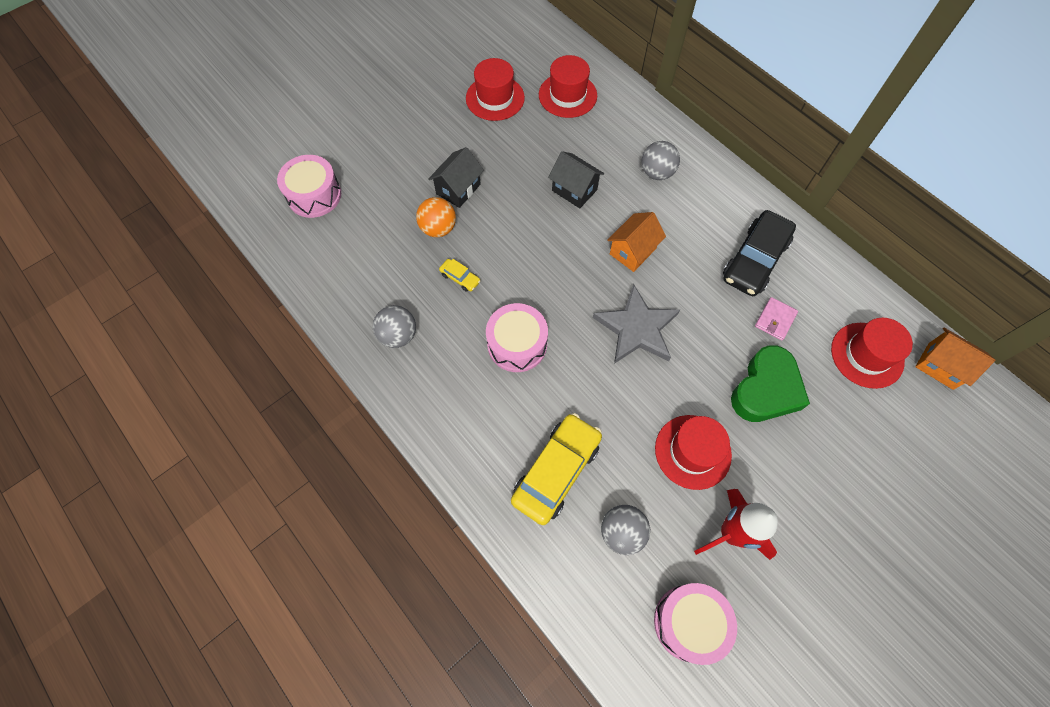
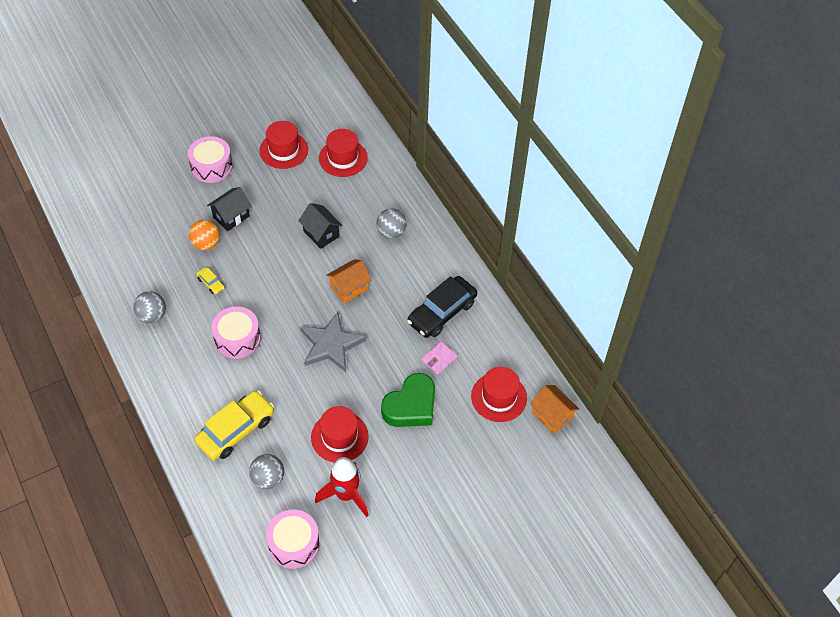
camera: 10 degrees right, 10 degrees down
(314, 195) = (120, 201): pink drum -> pink drum (211, 166)

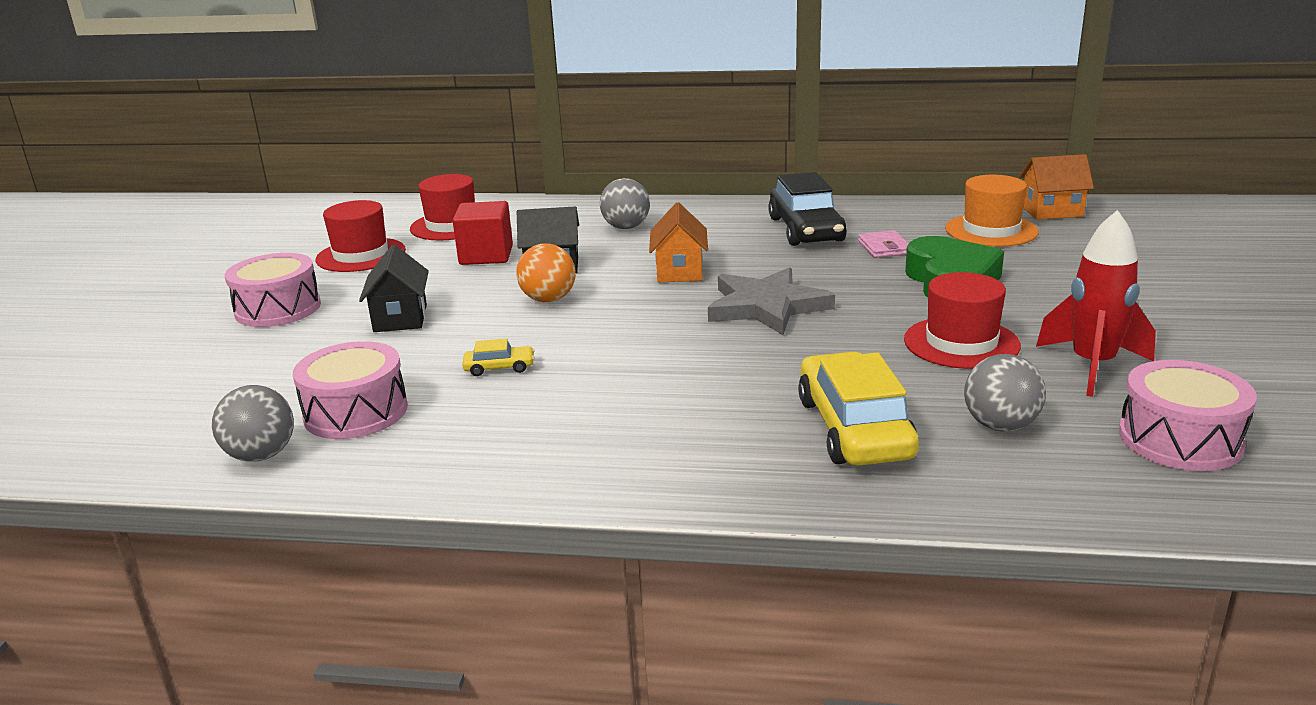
camera: 50 degrees left, 30 degrees down
(152, 315) = (476, 443): grey ball -> grey ball (261, 455)
(206, 244) = (413, 351): orange ball -> orange ball (548, 299)
(237, 339) = (651, 375): pink drum -> pink drum (356, 412)
(316, 199) = (486, 255): none -> red cube
(499, 397) = (991, 230): red hat -> orange hat

